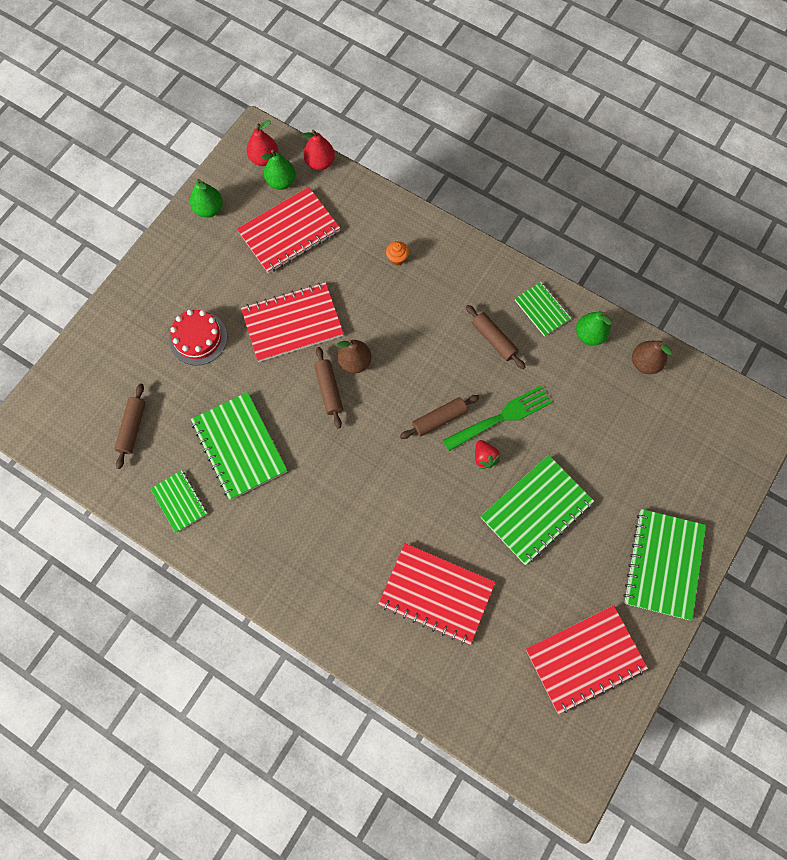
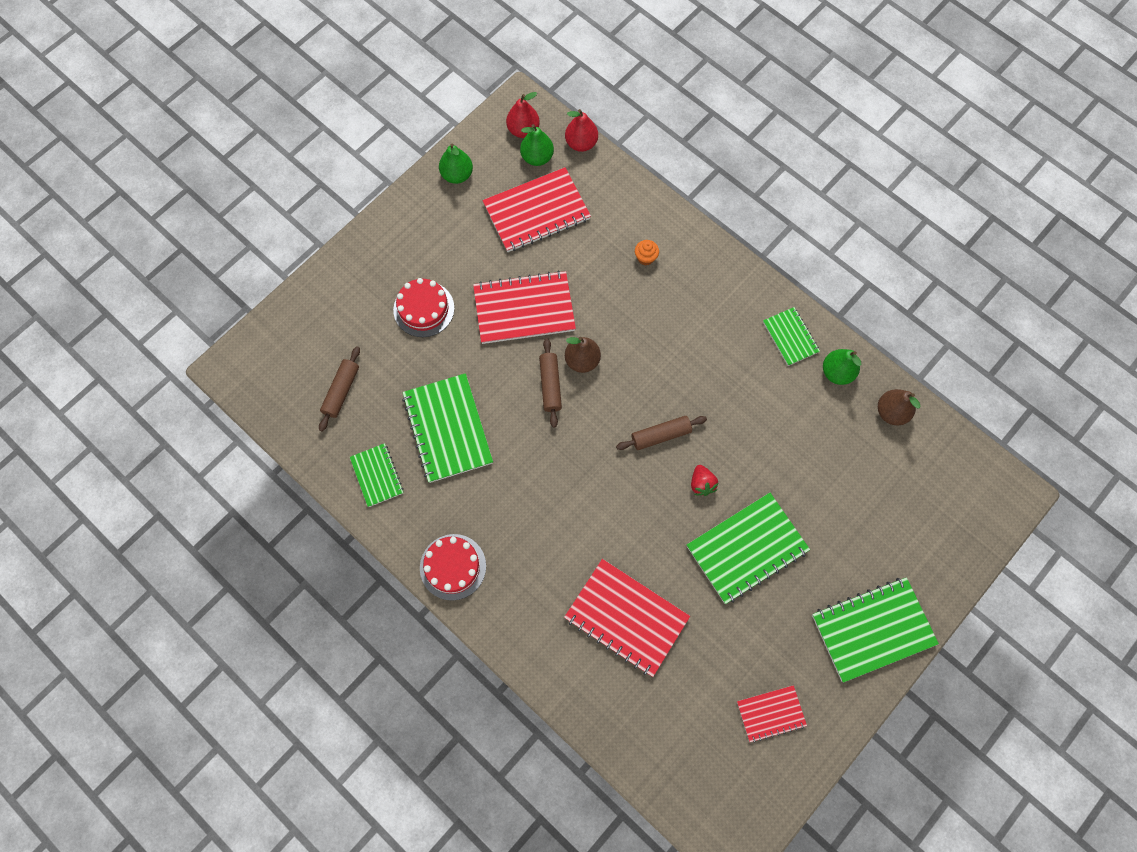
camera: 10 degrees right, 0 degrees up
(265, 575) = (453, 567): none -> red cake
(494, 340) = (733, 361): brown rolling pin -> none
(500, 418) = (726, 445): green fork -> none
(584, 659) = (770, 713): red notebook -> red notebook, size x0.56
(663, 564) = (872, 629): green notebook -> green notebook turned 45 degrees clockwise

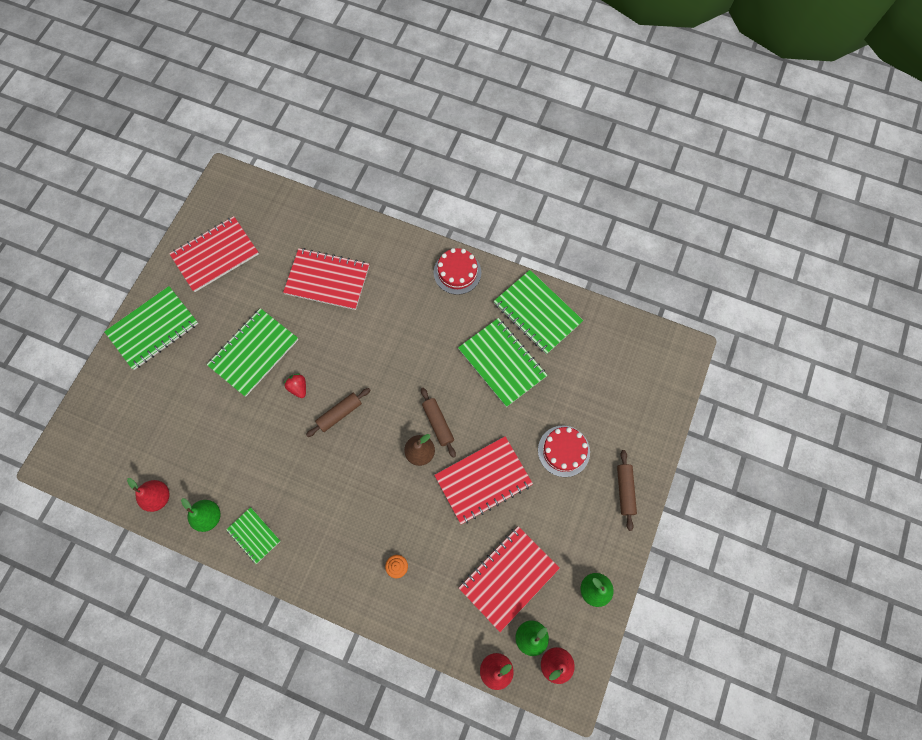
camera: 160 degrees right, 0 degrees up
(341, 391) = (593, 363): brown rolling pin -> brown rolling pin (625, 490)
(377, 475) = (537, 313): green notebook -> green notebook, size x1.79
(770, 713) = (215, 255): red notebook -> red notebook, size x1.79
(891, 412) = (158, 497): brown pear -> red pear

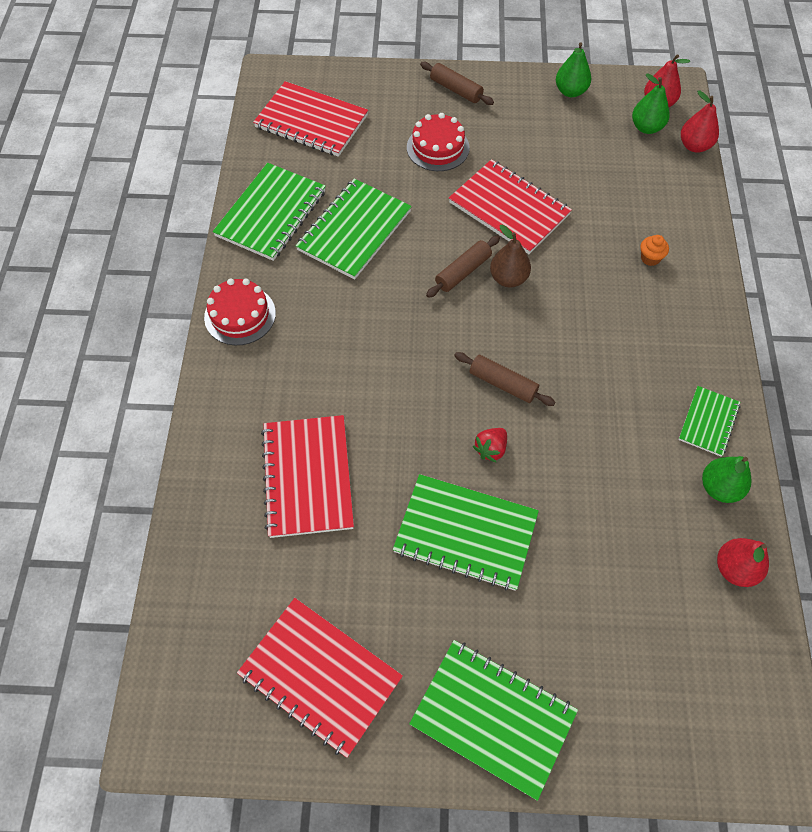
camera: 110 degrees left, 10 degrees down
(508, 578) = (600, 159): red notebook -> red notebook (311, 121)
(625, 490) = (456, 90): brown rolling pin -> brown rolling pin turned 60 degrees clockwise

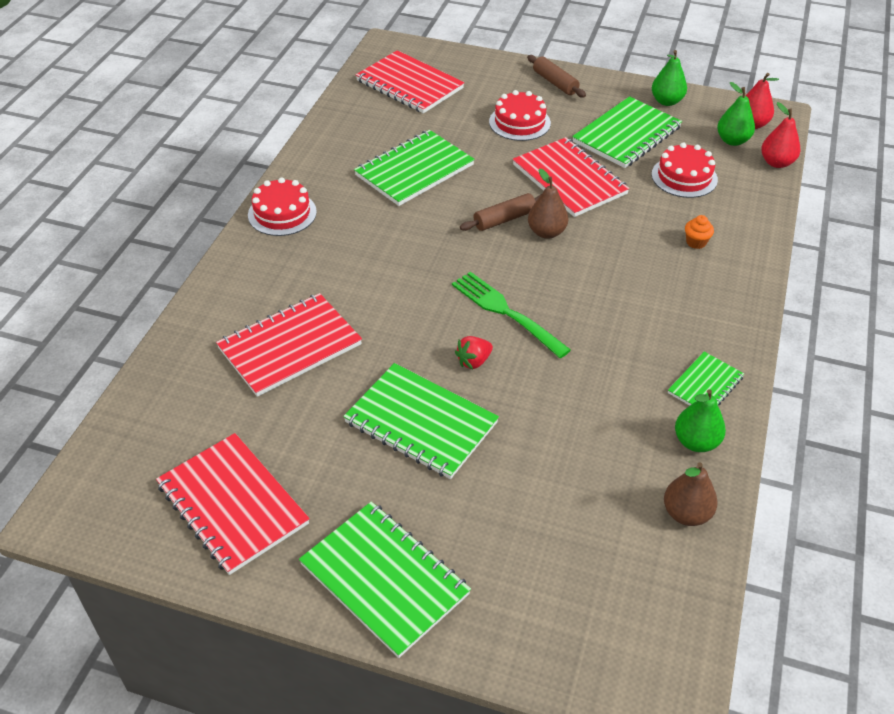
camera: 15 degrees right, 15 degrees down
(271, 213) = (343, 144): green notebook -> green notebook (626, 135)
(308, 477) = (290, 346): red notebook -> red notebook turned 45 degrees clockwise
(502, 384) = (507, 312): brown rolling pin -> green fork
(615, 182) = (684, 177): none -> red cake
(735, 568) = (686, 513): red pear -> brown pear

